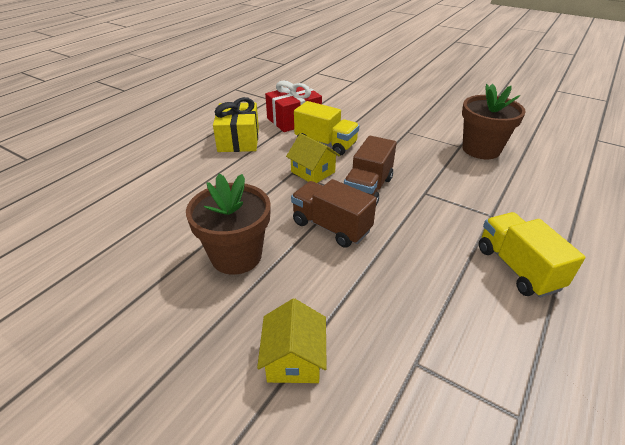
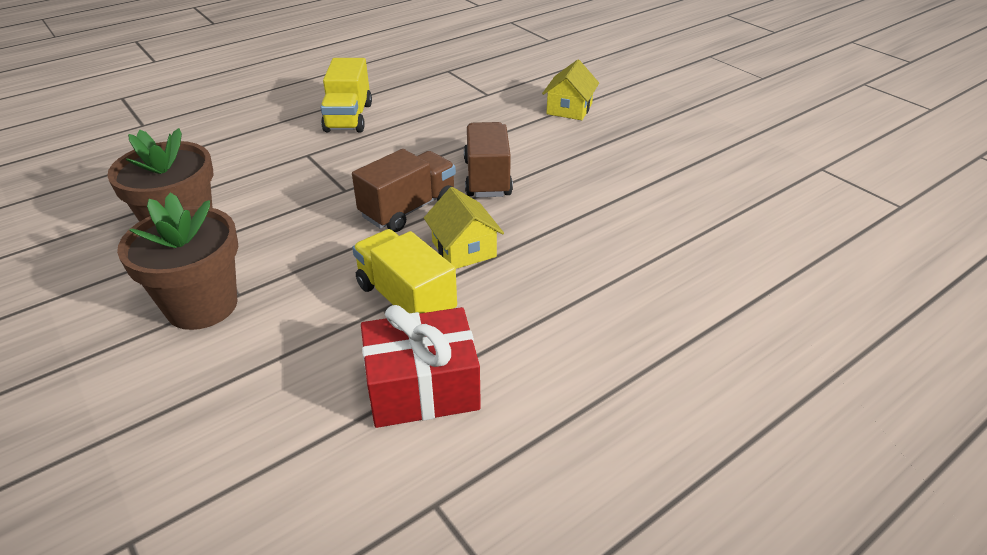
camera: 160 degrees left, 0 degrees up
(236, 256) = (600, 173): brown flower pot -> brown flower pot (202, 306)
(238, 140) = (562, 352): yellow gift -> none
(331, 227) = (487, 178): brown truck -> brown truck turned 150 degrees counterclockwise

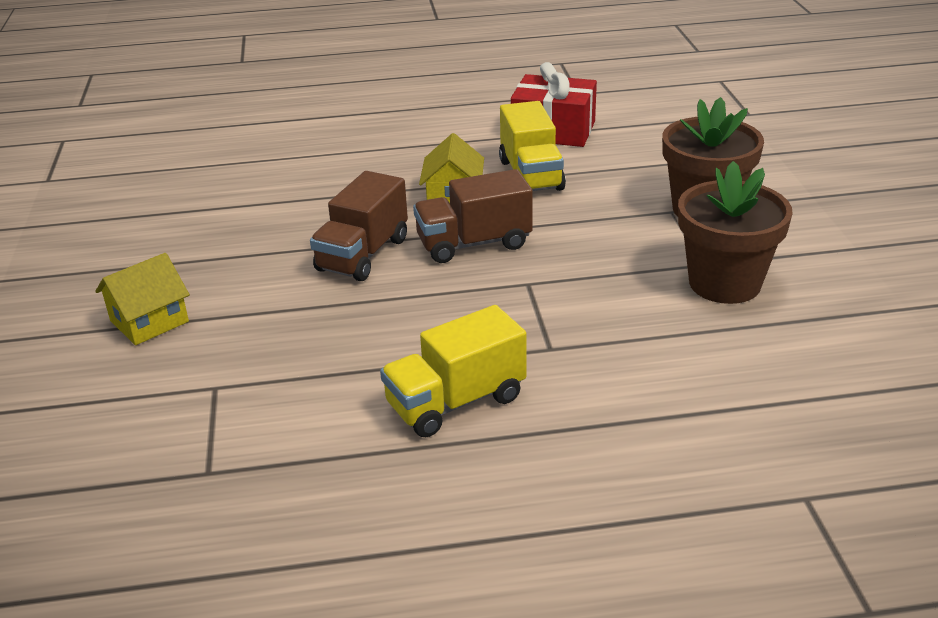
camera: 150 degrees left, 5 degrees down
(348, 118) = (456, 402): yellow truck -> yellow truck turned 150 degrees counterclockwise

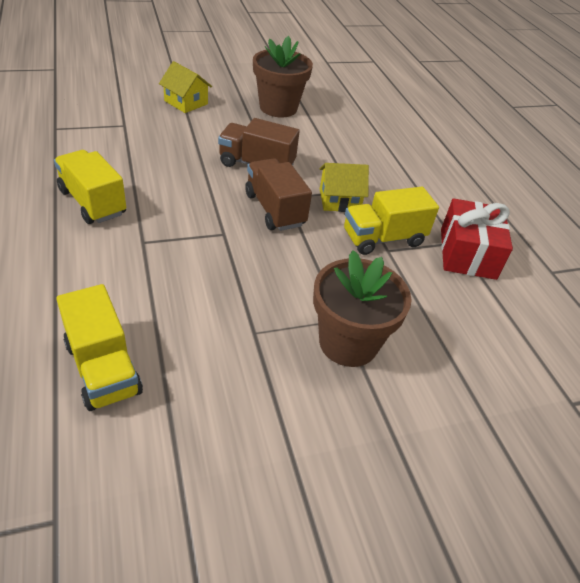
camera: 75 degrees right, 10 degrees up
(724, 283) = (224, 343): brown flower pot -> brown flower pot (278, 108)
(784, 364) = (103, 368): none -> yellow truck

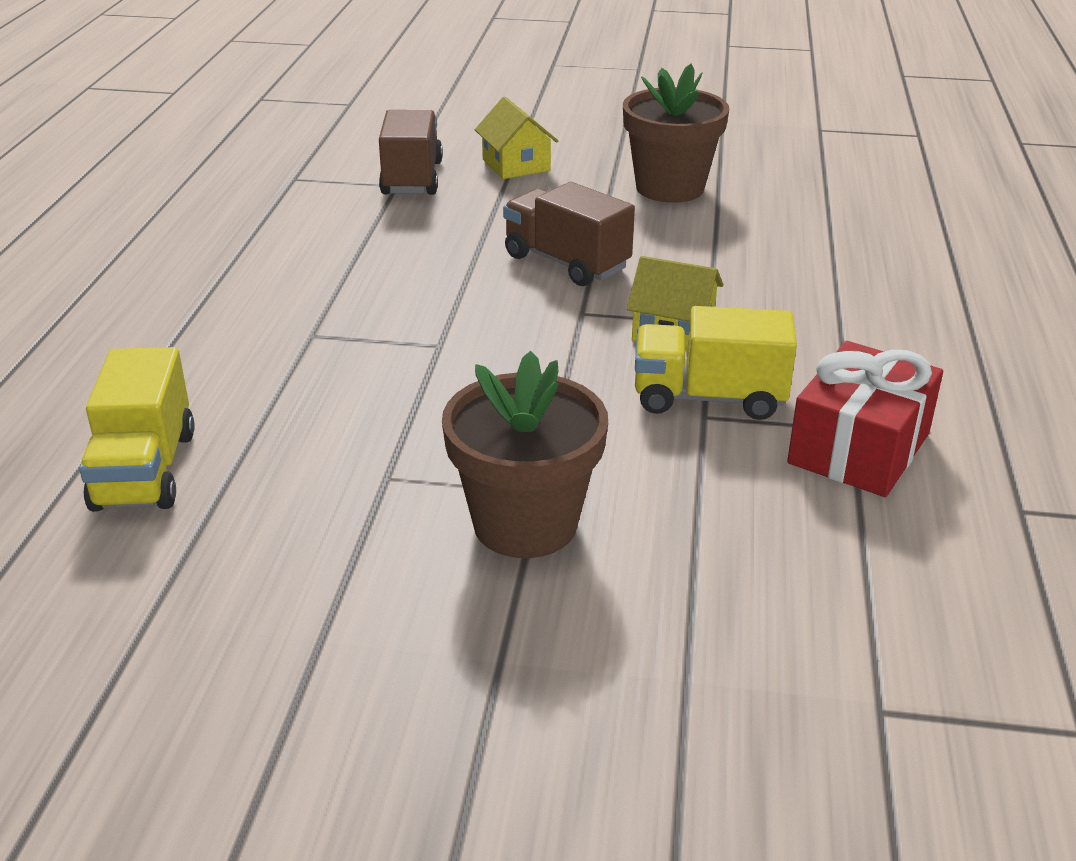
camera: 30 degrees right, 10 degrees down
(92, 202) = (277, 275): yellow truck -> none
(274, 209) = (547, 327): brown truck -> brown truck (412, 178)

